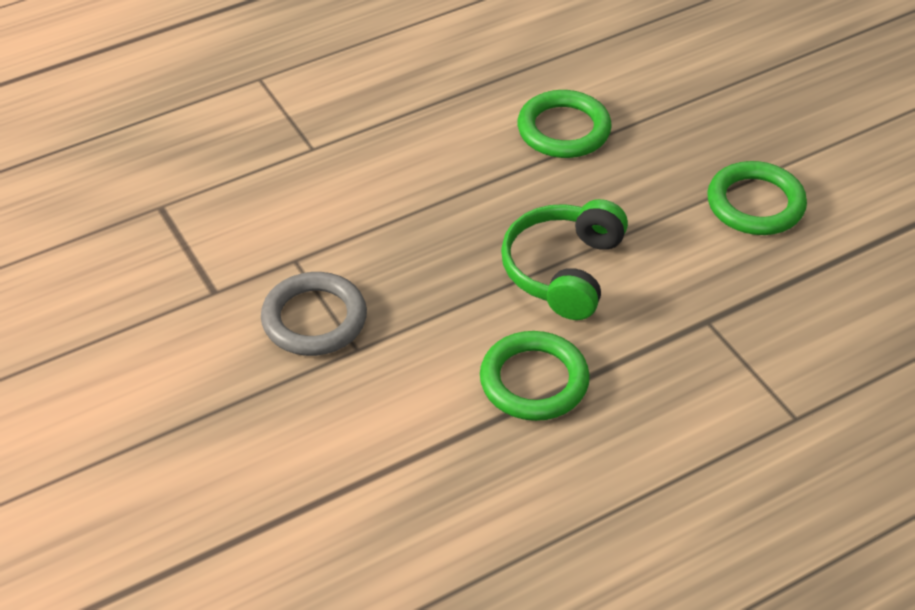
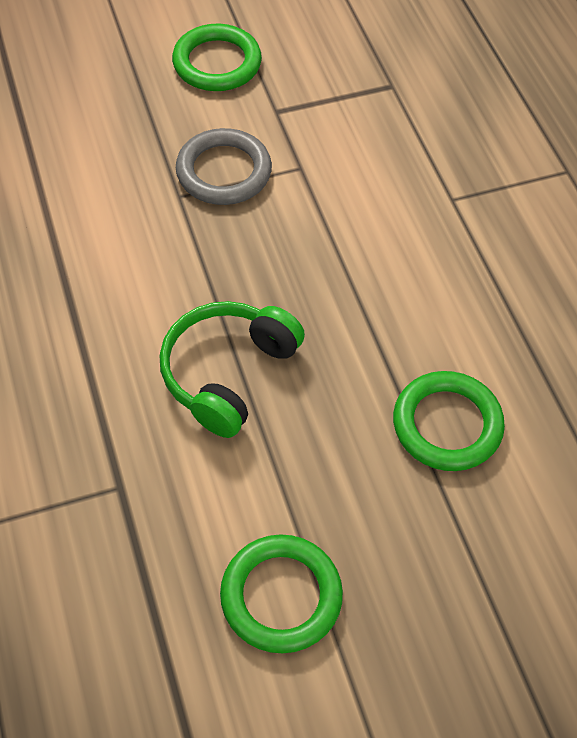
camera: 100 degrees right, 10 degrees up
(534, 381) = (96, 317): green ring -> green ring (217, 63)
(564, 270) = (228, 373): green headphones -> green headphones turned 90 degrees counterclockwise

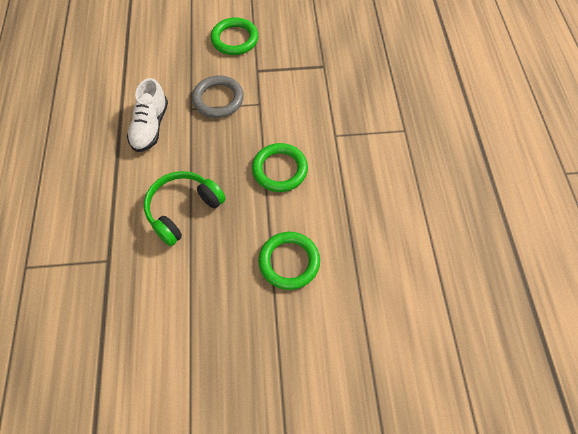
camera: 15 degrees right, 5 degrees up
(115, 240) = (150, 127): none -> white shoe
(281, 596) = (169, 338): green ring -> green ring (280, 169)

